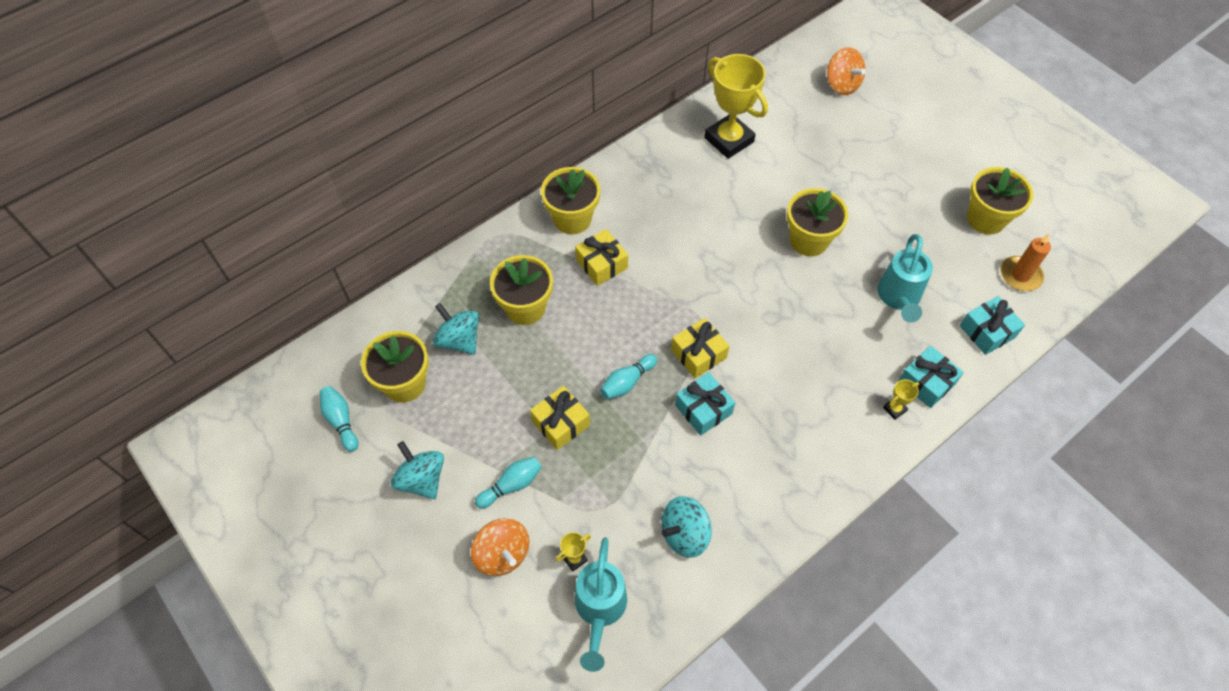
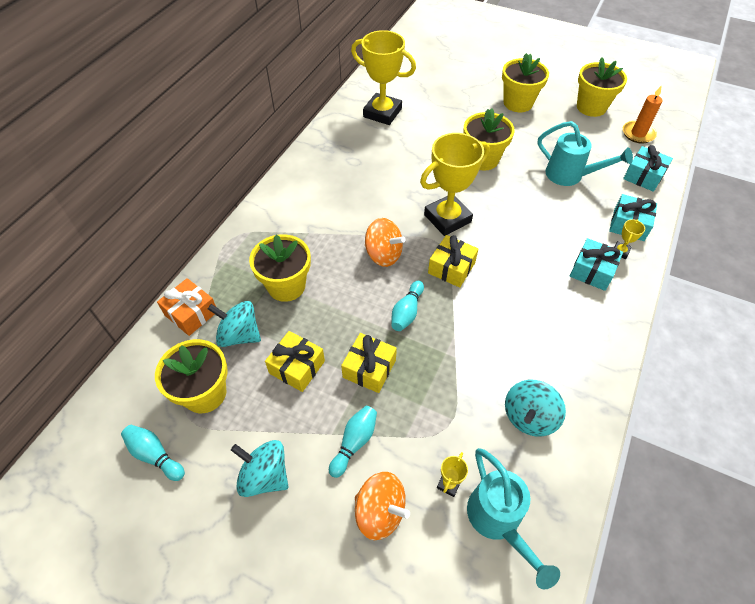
camera: 25 degrees left, 5 degrees down
(426, 300) = (191, 313): none -> orange gift
(572, 219) = (290, 205): yellow flower pot -> yellow flower pot (518, 103)
(601, 264) = (333, 229): yellow gift -> yellow gift (297, 367)
(703, 409) = (481, 308): turquoise gift -> turquoise gift (592, 271)
(727, 297) = (447, 218): none -> yellow trophy
(842, 84) = (440, 56): orange spinning top -> orange spinning top (383, 254)
(898, 298) = (570, 176): turquoise watering can -> turquoise watering can turned 45 degrees counterclockwise

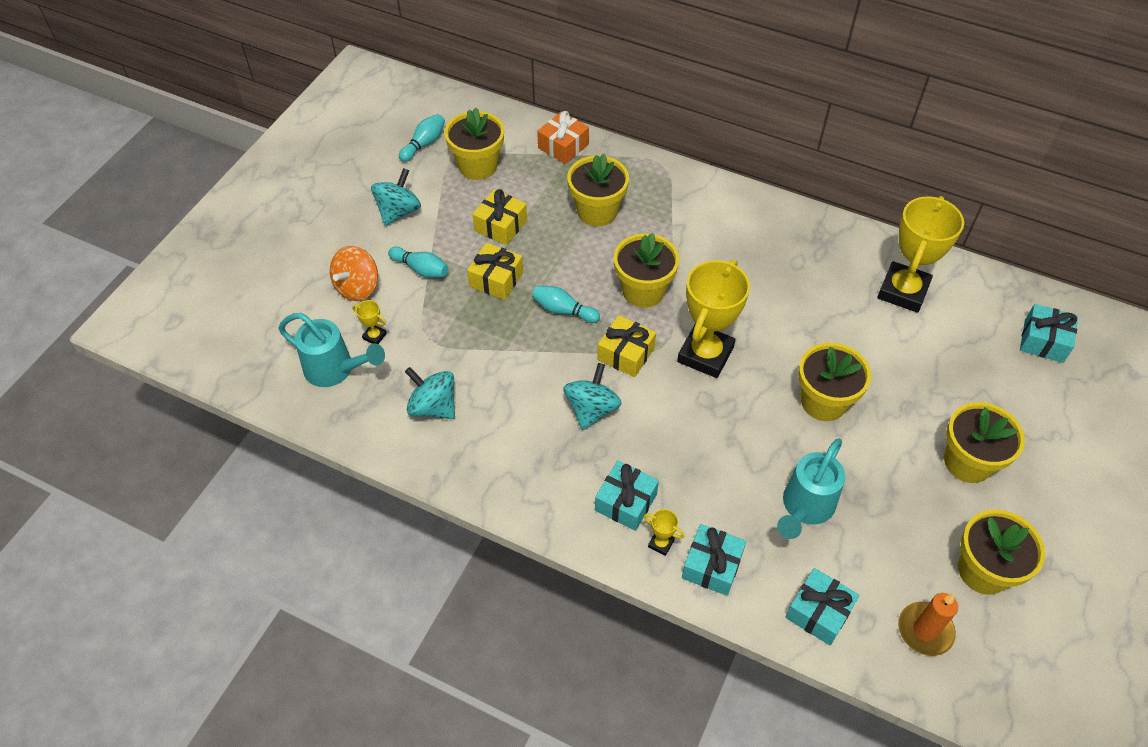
camera: 90 degrees right, 0 degrees up
(239, 335) = (538, 182): turquoise spinning top -> turquoise spinning top (591, 409)
(383, 254) = (643, 291): orange spinning top -> yellow flower pot
(422, 62) = (1043, 341): none -> turquoise gift
(447, 218) = (705, 354): yellow trophy -> yellow trophy turned 60 degrees clockwise
(498, 522) = (336, 370): turquoise watering can -> turquoise watering can turned 135 degrees counterclockwise

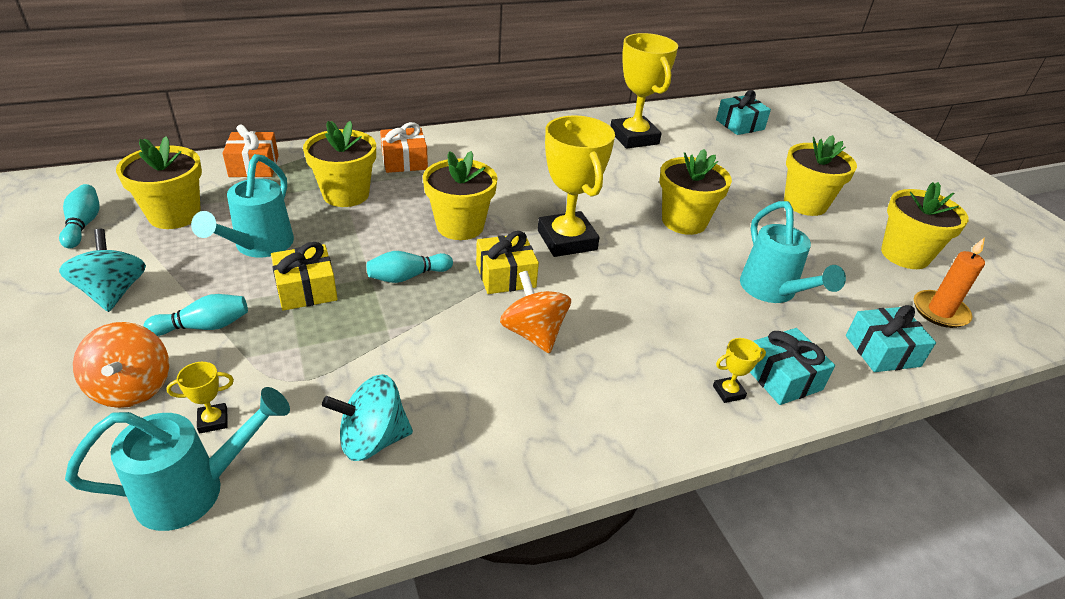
camera: 50 degrees left, 15 degrees down
(501, 225) = (258, 247): yellow gift -> turquoise watering can
(591, 409) = (534, 333): turquoise spinning top -> orange spinning top
(626, 502) = (659, 383): turquoise gift -> none
(671, 202) = (404, 161): none -> orange gift

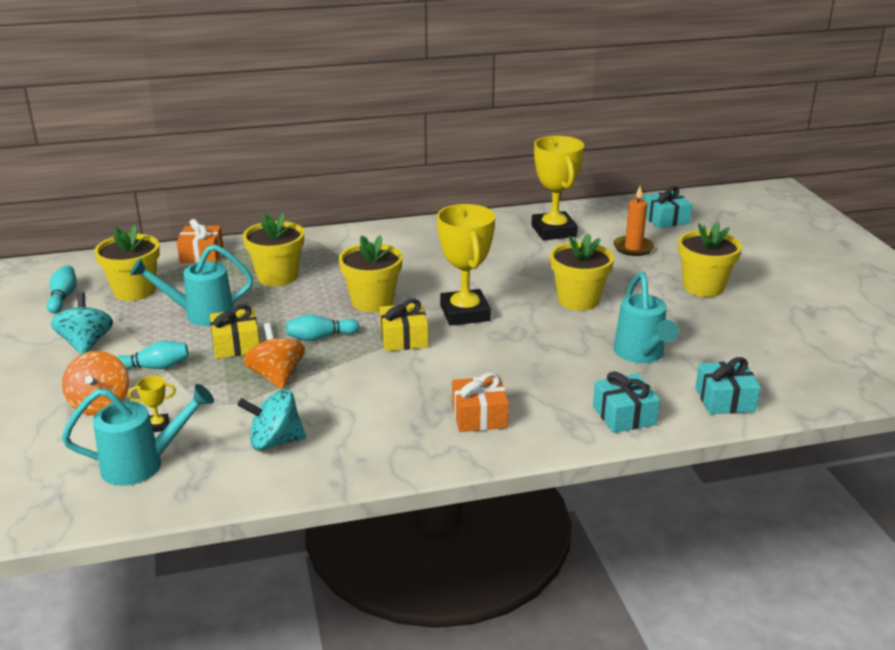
camera: 10 degrees right, 10 degrees down
(258, 247) = (200, 314): turquoise watering can -> turquoise watering can turned 60 degrees clockwise
(404, 161) = (333, 251): orange gift -> orange gift (479, 416)
(534, 333) = (418, 379): orange spinning top -> orange spinning top (276, 376)
(728, 392) = (572, 423): yellow trophy -> none
(905, 255) = (784, 329): yellow flower pot -> none
(940, 311) = (795, 373): orange candle -> orange candle (633, 248)

